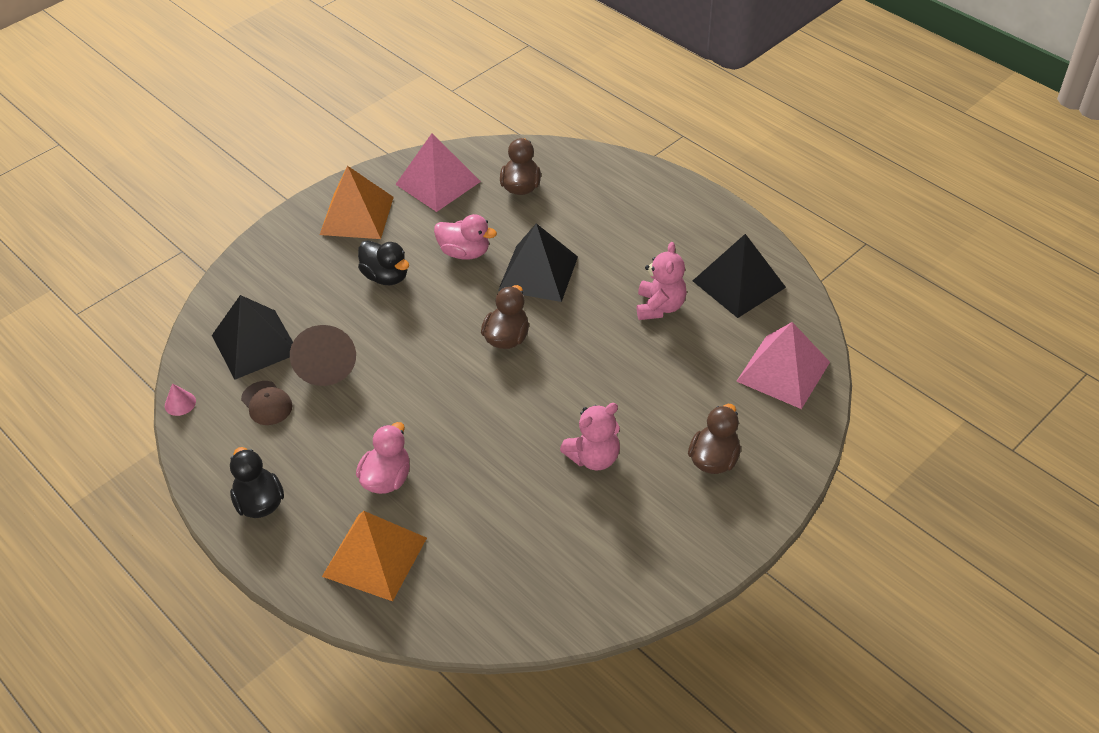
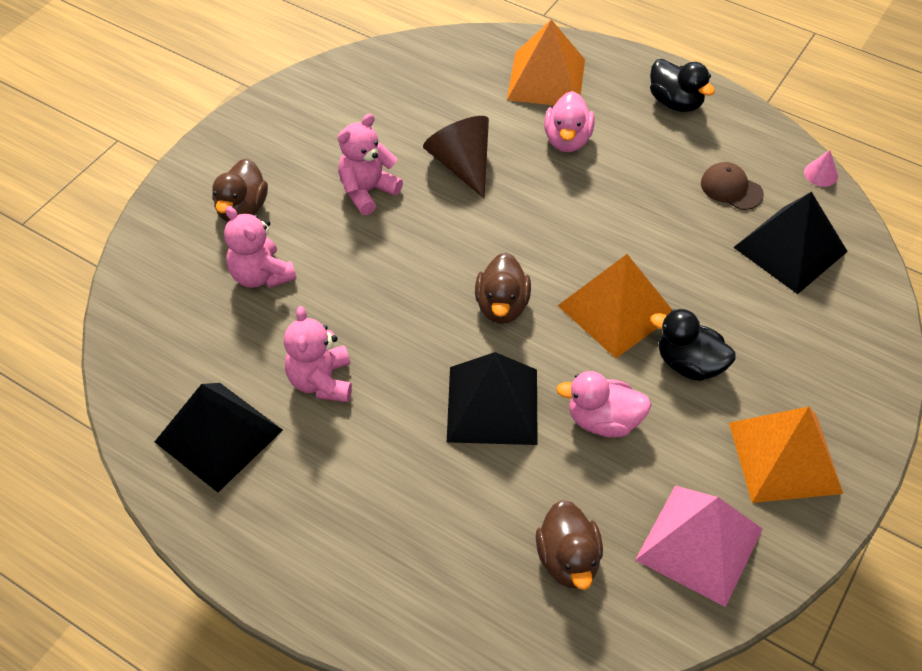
camera: 165 degrees right, 5 degrees up
(326, 365) = (694, 239): brown cone -> brown cone (462, 165)
(419, 321) = (616, 309): none -> orange pyramid
(700, 394) = (261, 275): none -> pink teddy bear
(783, 371) = (164, 319): pink pyramid -> none

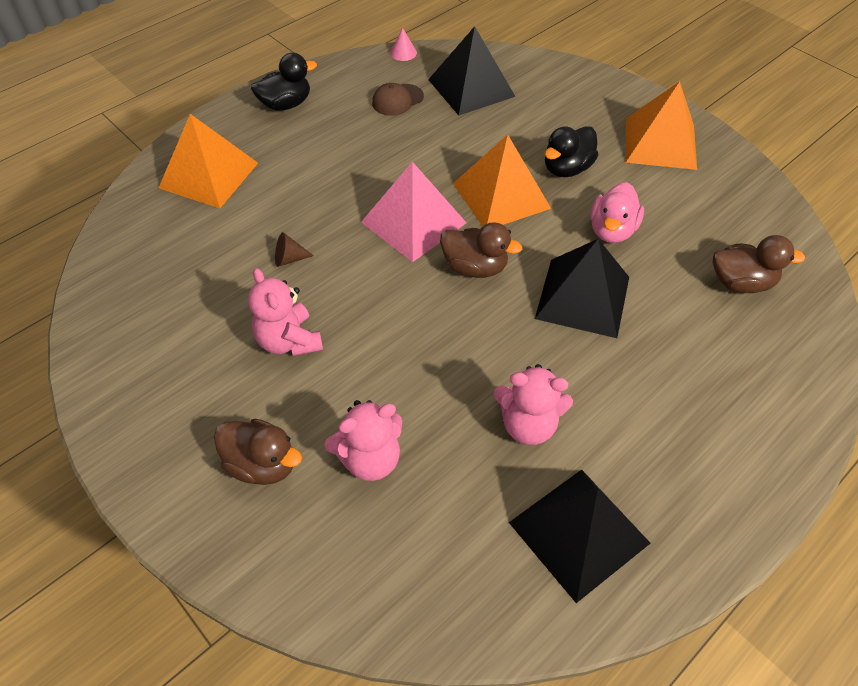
camera: 75 degrees left, 0 degrees up
(462, 165) = (289, 259): brown cone -> brown cone, size x0.47
(567, 140) = (295, 179): pink duck -> none
(699, 544) = (730, 205): pink pyramid -> pink pyramid (413, 222)

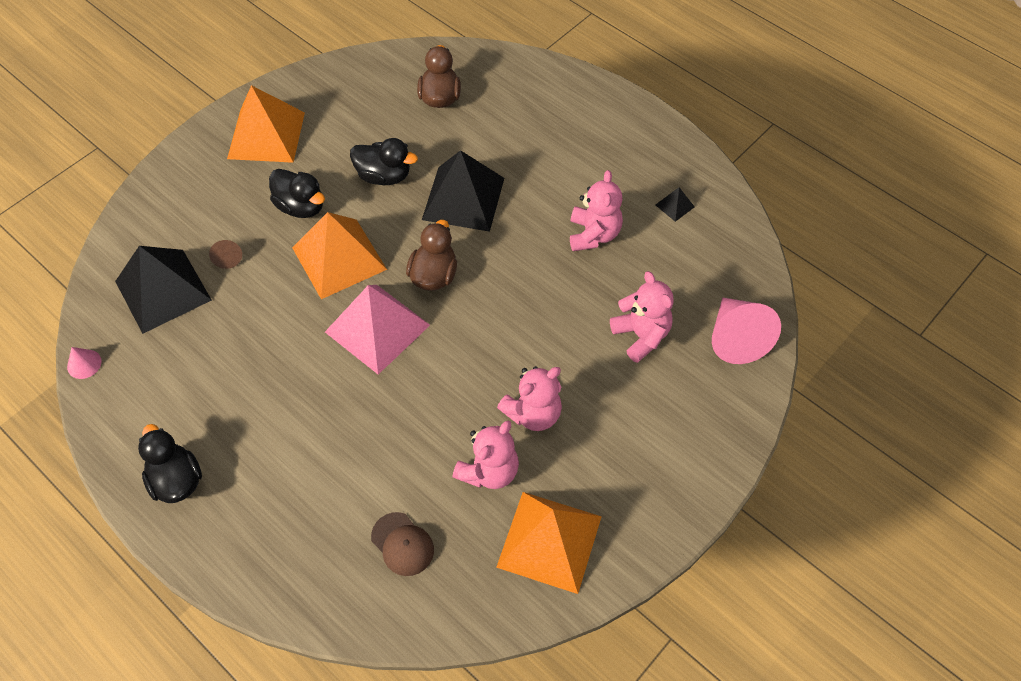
camera: 95 degrees left, 5 degrees up
(208, 175) = (305, 540): orange pyramid -> orange pyramid (549, 541)
(234, 300) = (489, 471): none -> pink teddy bear
(262, 464) = (660, 411): brown duck -> none
(289, 259) = (431, 431): brown cone -> brown cone (228, 257)
(349, 575) = (736, 338): none -> pink cone
(397, 100) = (179, 361): brown cap -> brown cap (402, 544)
(579, 533) = (675, 205): black pyramid -> black pyramid, size x0.41
(612, 230) = (384, 176): pink duck -> black duck

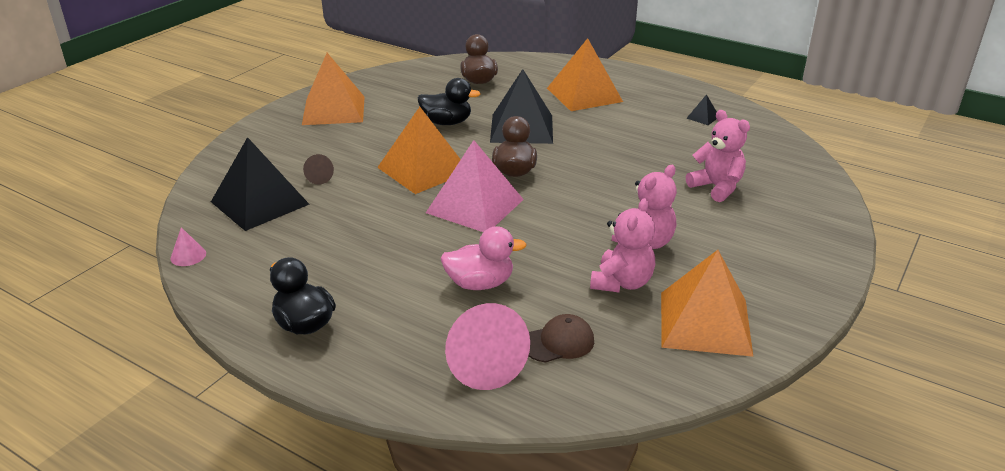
camera: 10 degrees left, 25 degrees down
(301, 206) = (378, 144): black duck -> none
(351, 450) = (480, 283): none -> pink duck
(402, 544) = (558, 342): brown cap -> brown cap turned 60 degrees counterclockwise
(553, 142) = (584, 95): none -> orange pyramid
(593, 234) = (644, 137): pink teddy bear -> none
(736, 338) = (799, 181): pink cone -> pink cone (483, 364)

